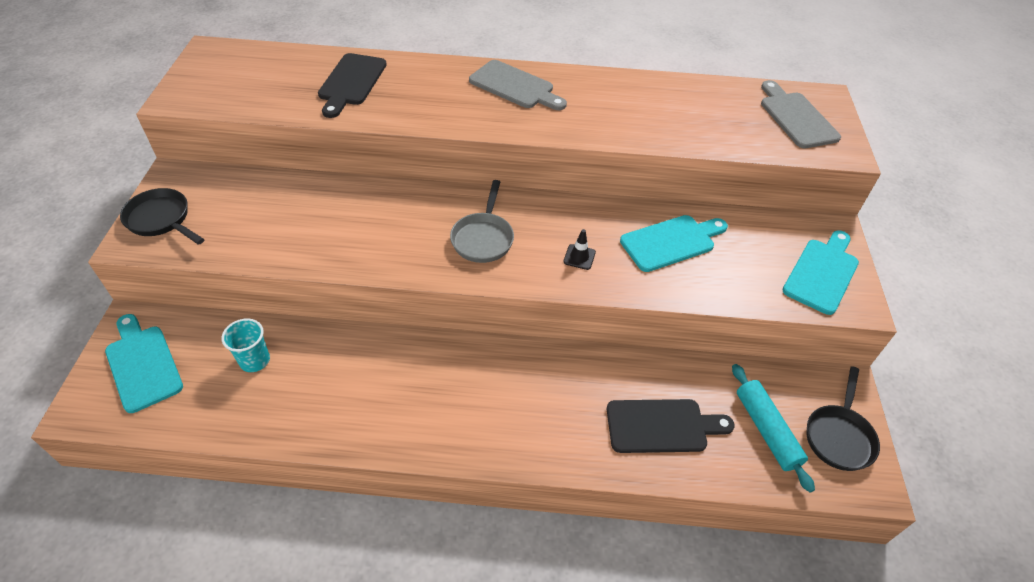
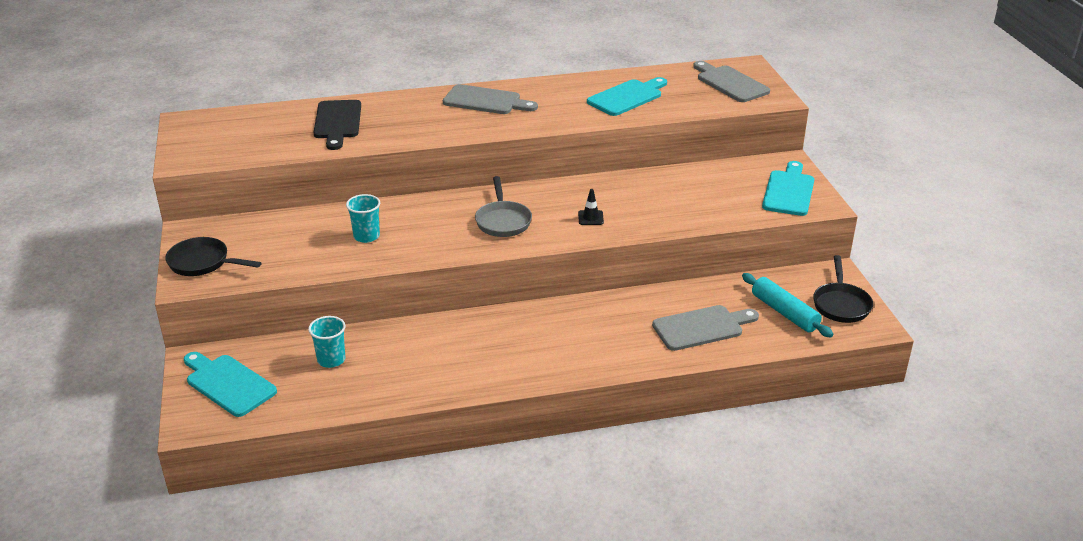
camera: 15 degrees left, 15 degrees down
(335, 224) = (366, 236): none -> turquoise cup
(662, 426) = (702, 327): black cutting board -> grey cutting board
(671, 242) = (661, 194): turquoise cutting board -> turquoise cutting board (627, 97)

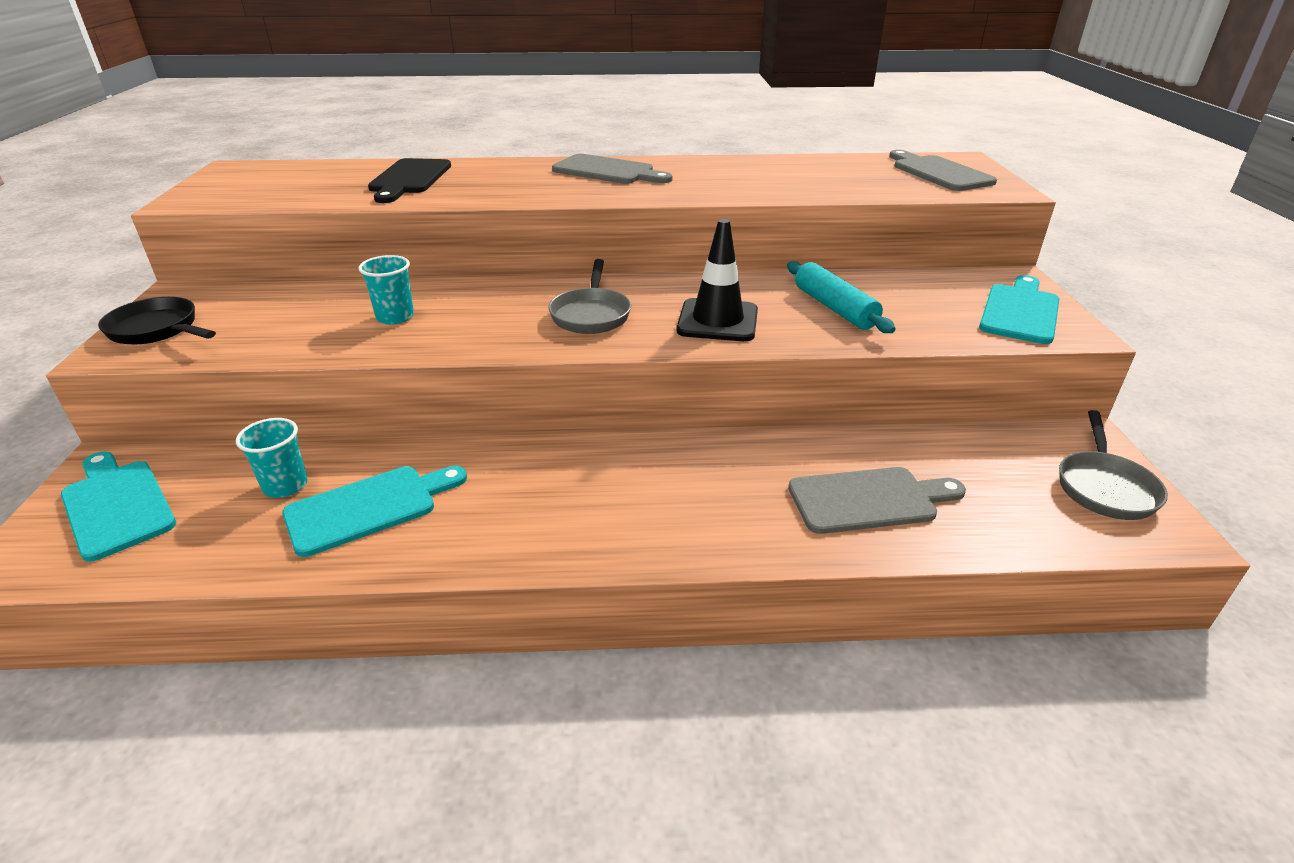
camera: 10 degrees right, 0 degrees up
(590, 218) = (717, 321): black traffic cone -> black traffic cone, size x2.11
(627, 97) = (795, 177): turquoise cutting board -> turquoise cutting board (369, 508)
(784, 312) = (1008, 490): turquoise rolling pin -> turquoise rolling pin (834, 308)
(841, 304) = (1104, 487): black pan -> grey pan

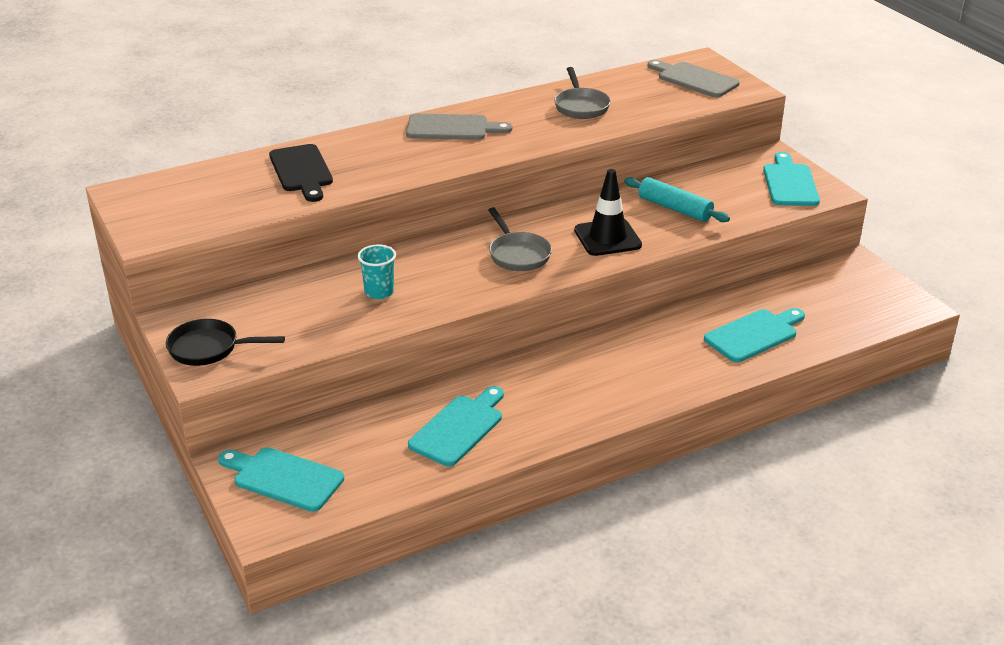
camera: 25 degrees left, 0 degrees up
(285, 486) = (386, 432): turquoise cup -> none
(869, 500) = (754, 335): grey cutting board -> turquoise cutting board
(1104, 487) = (875, 290): grey pan -> grey pan (581, 106)

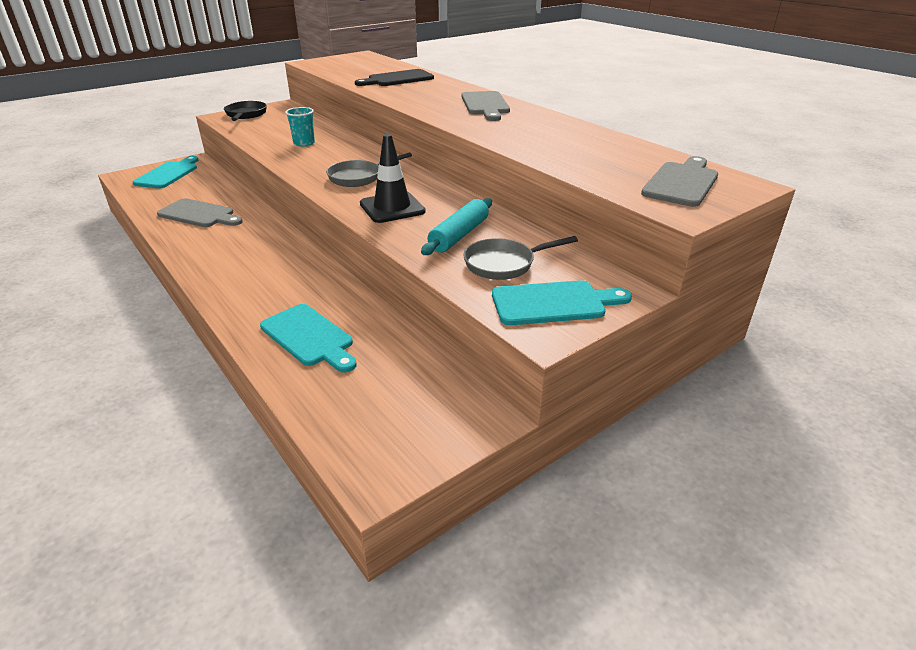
camera: 80 degrees right, 0 degrees up
(459, 428) = (199, 214): turquoise cutting board -> grey cutting board
(581, 106) = (561, 139): grey pan -> grey pan (504, 264)

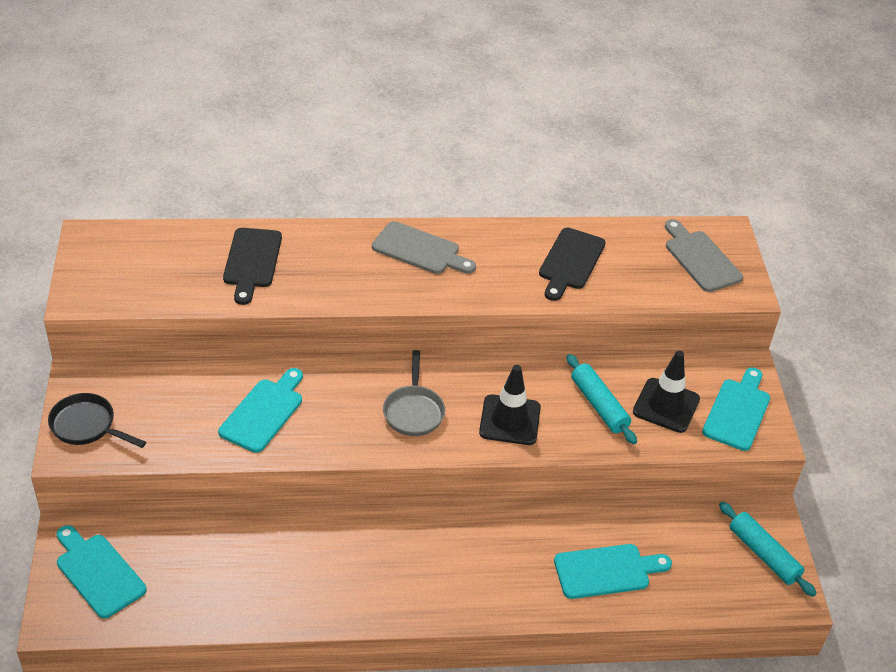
camera: 60 degrees left, 10 degrees up
(199, 214) = (271, 576): grey cutting board -> none
(304, 143) = (264, 412): turquoise cup -> turquoise cutting board
(421, 431) = (763, 554): none -> turquoise rolling pin
(504, 264) = (666, 405): grey pan -> black traffic cone
(566, 142) = (570, 262): none -> black cutting board

